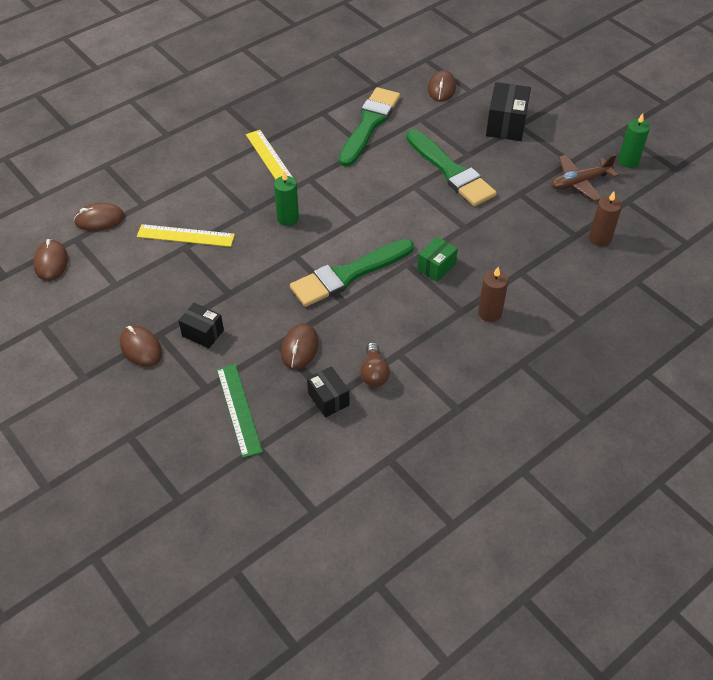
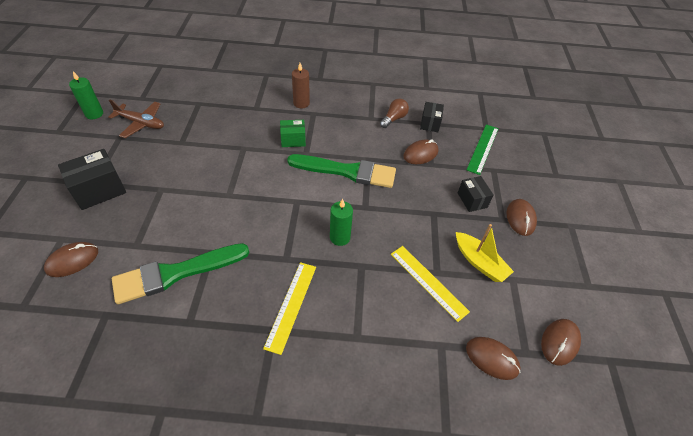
camera: 140 degrees left, 0 degrees up
(154, 278) = (479, 262): none -> yellow boat
(450, 171) = (191, 186): green brush -> none
(600, 238) = (191, 94): brown candle -> none

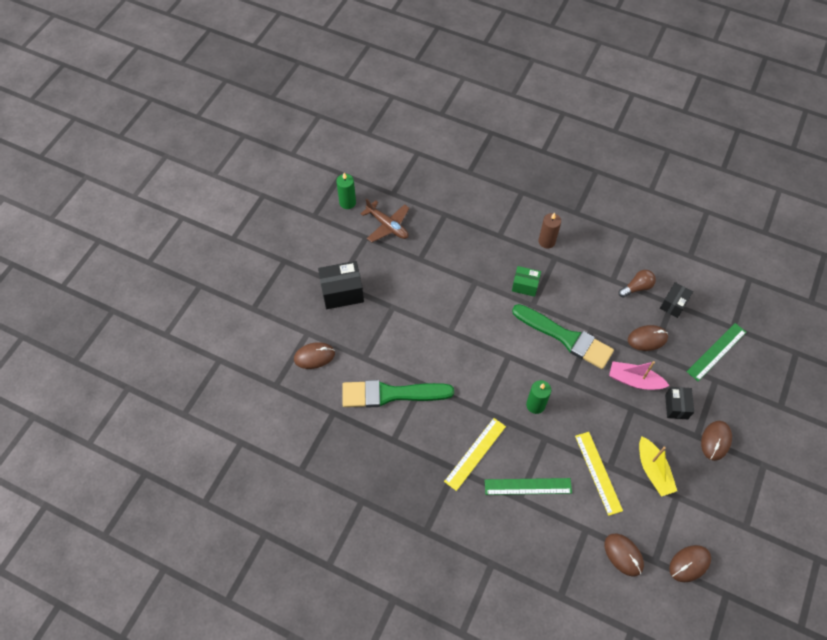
camera: 25 degrees right, 10 degrees up
(361, 321) = (528, 486): none -> green ruler
(425, 189) = (634, 380): none -> pink boat

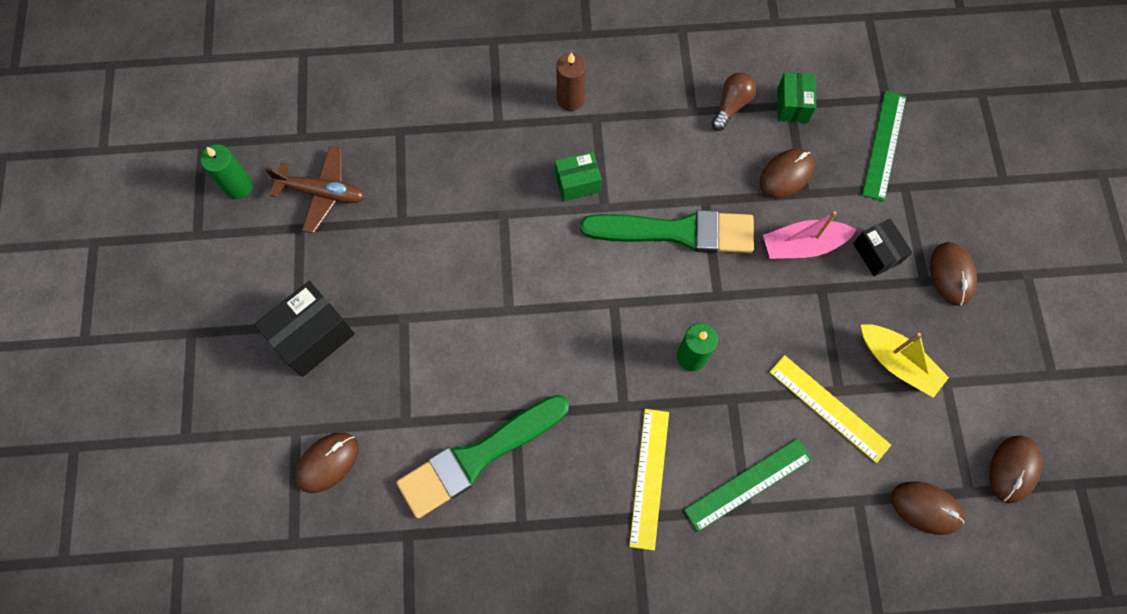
camera: 30 degrees left, 10 degrees up
(673, 304) = (792, 105): black box -> green box

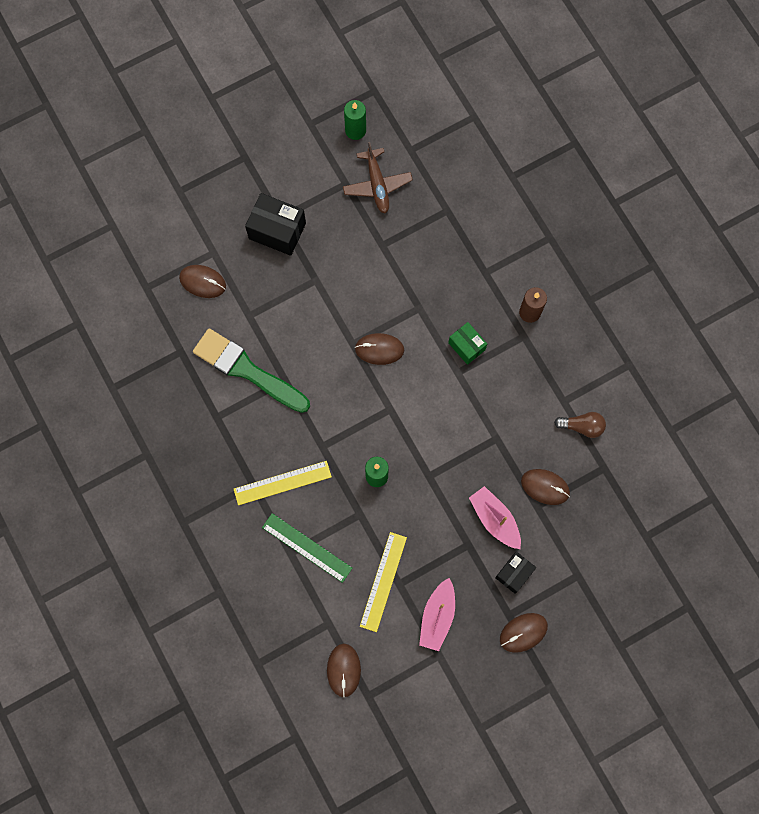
camera: 65 degrees right, 5 degrees up
(676, 232) = (462, 429): green brush -> none
(792, 105) = (605, 470): green box -> none
(884, 145) = (605, 548): green ruler -> none
(897, 363) = (437, 616): yellow boat -> pink boat
(1013, 469) = (397, 721): brown mouse -> brown mouse (379, 349)

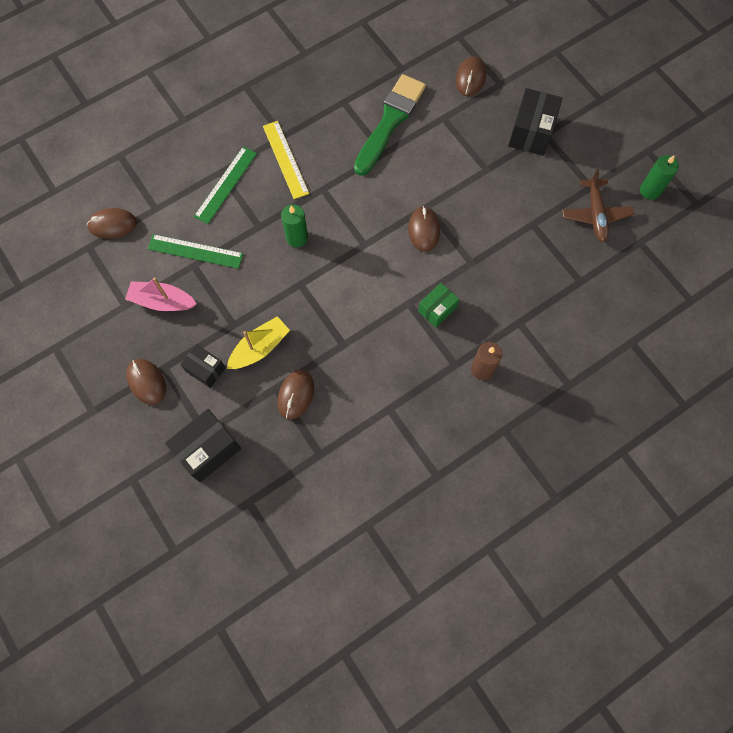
camera: 85 degrees right, 5 degrees down
(377, 185) = (595, 214): brown plane -> brown plane turned 75 degrees counterclockwise
(383, 581) = (195, 251): yellow ruler -> green ruler
(495, 519) = (259, 348): pink boat -> yellow boat
(582, 426) = (363, 429): brown light bulb -> none
(595, 573) = (208, 450): none -> black box

